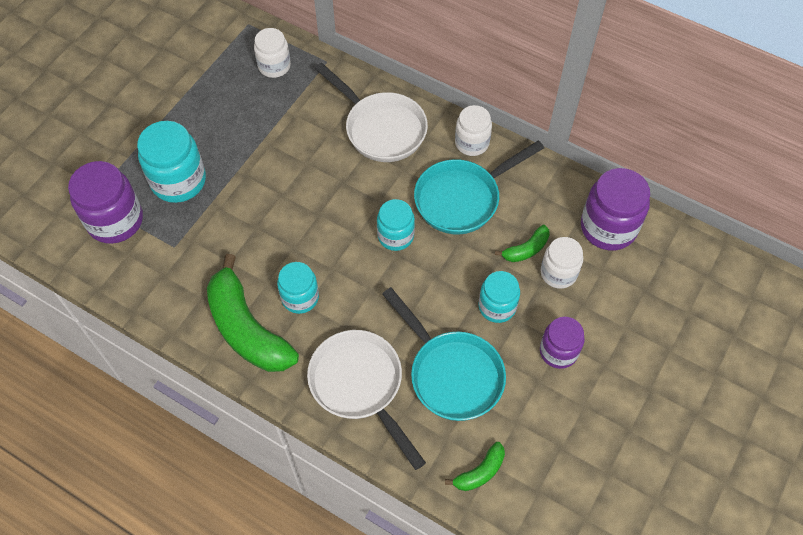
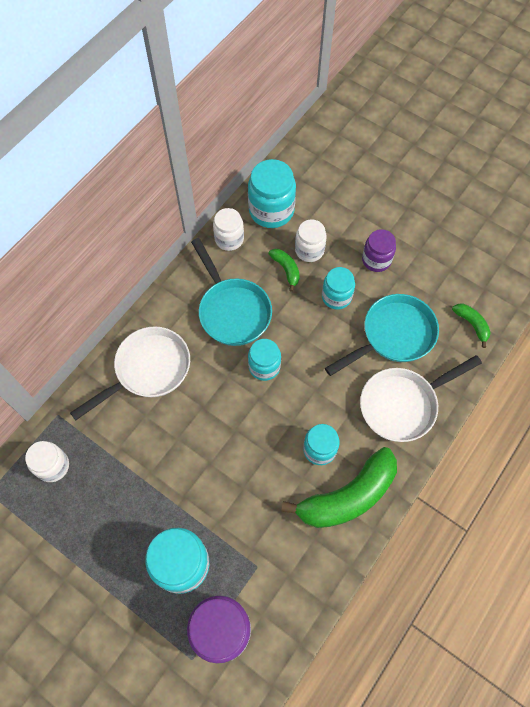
camera: 85 degrees left, 5 degrees up
(472, 143) = (176, 297): white jar -> white jar (229, 239)
(608, 227) = (271, 210): purple jar -> turquoise jar

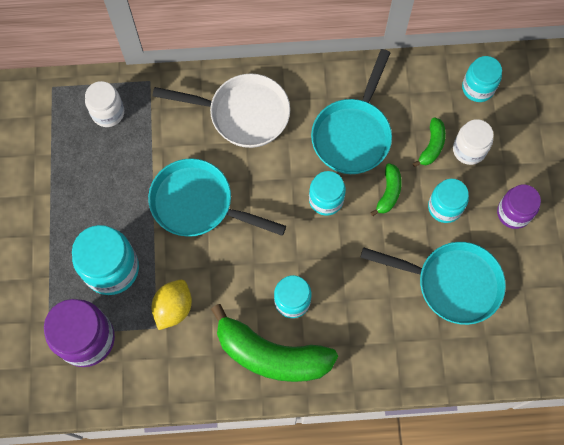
camera: 50 degrees right, 5 degrees up
(188, 457) = (198, 204): none -> turquoise pan
(229, 239) = (417, 77): white jar -> none
(253, 540) = (173, 308): none -> yellow lemon
(271, 210) = (478, 88): turquoise jar -> turquoise jar, size x0.63
(403, 404) = (393, 340): white pan -> none
(472, 324) = (526, 344): green banana -> green banana (388, 192)

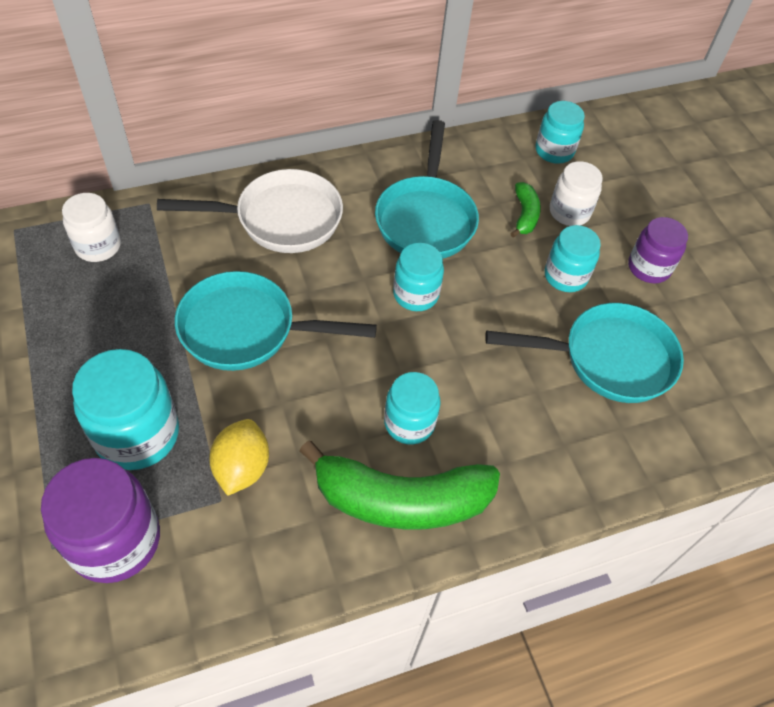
camera: 20 degrees left, 15 degrees down
(388, 192) = (491, 272): green banana -> none

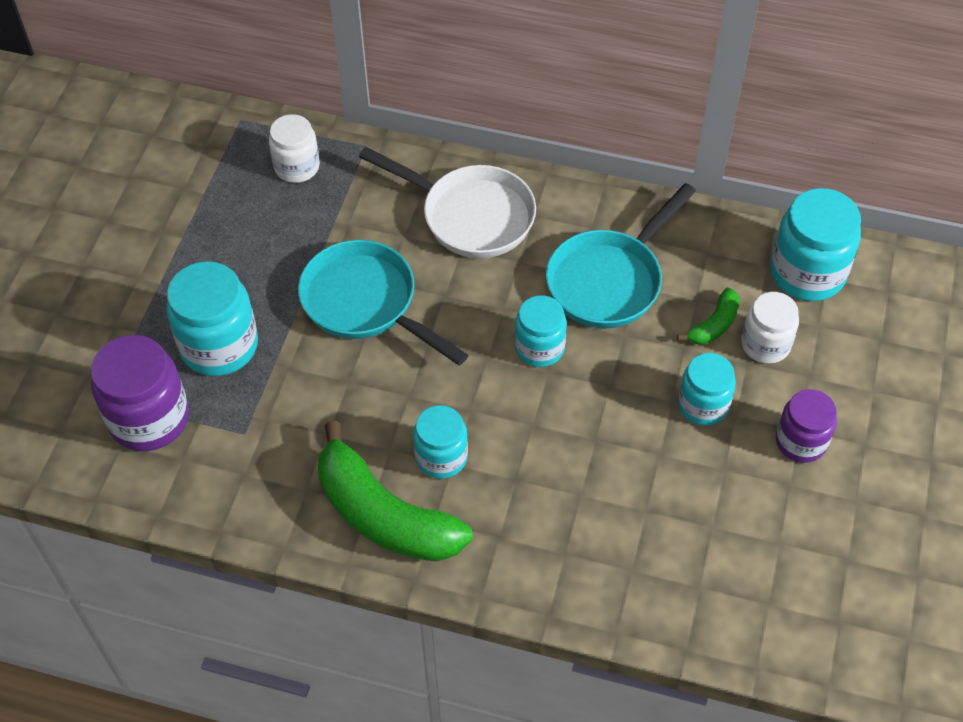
camera: 40 degrees right, 0 degrees up
(242, 468) = (278, 417): yellow lemon -> none
(554, 151) = (807, 273): turquoise jar -> turquoise jar, size x1.58
(608, 359) = (675, 504): turquoise pan -> none

